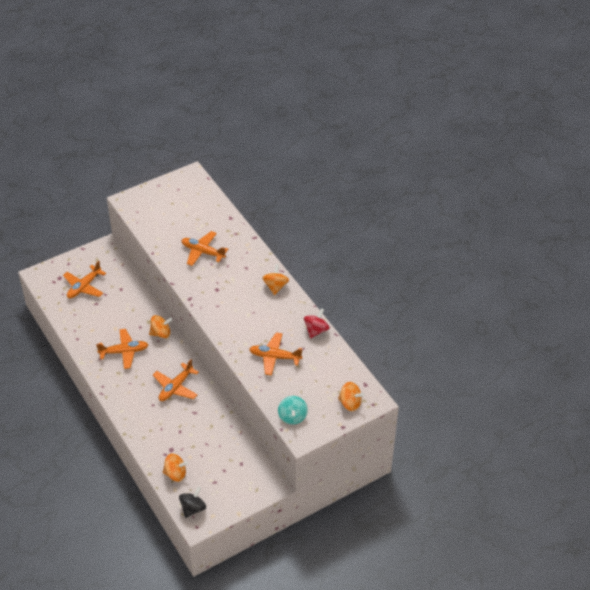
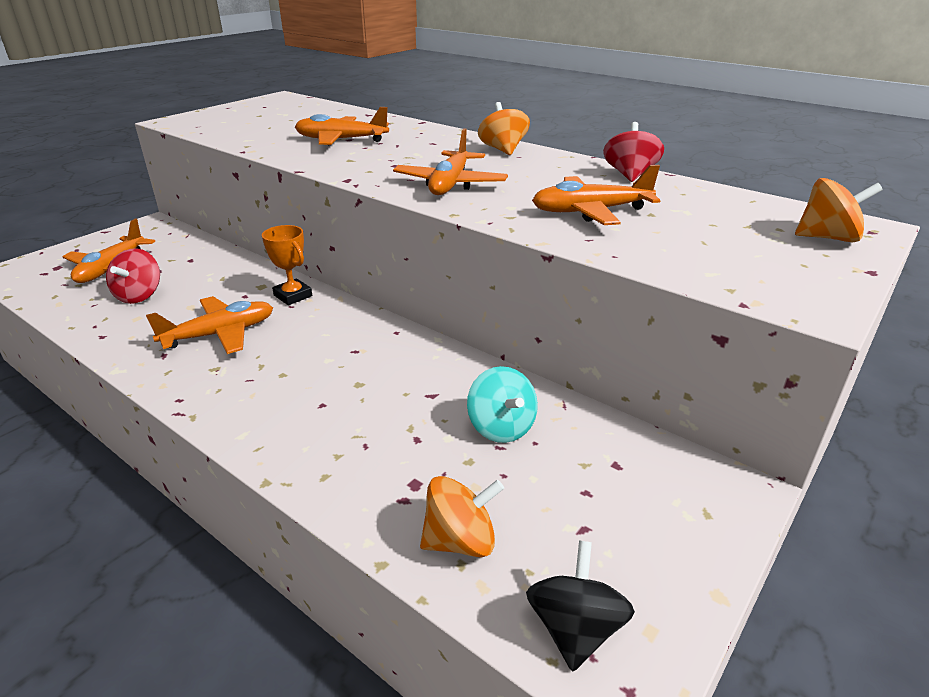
camera: 20 degrees left, 15 degrees down
(94, 313) = (139, 295): none -> red spinning top
(161, 333) = (293, 296): orange spinning top -> orange trophy
(175, 387) = (363, 363): orange plane -> orange plane (450, 184)
(292, 417) = (740, 279): turquoise spinning top -> turquoise spinning top (501, 427)

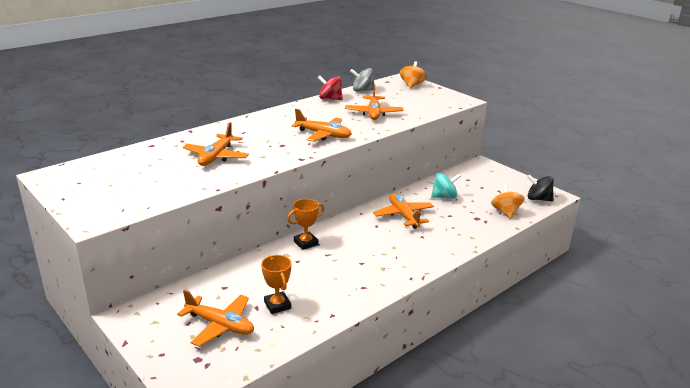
camera: 80 degrees left, 5 degrees down
(139, 295) = (277, 305): red spinning top -> orange trophy
(220, 334) = (345, 268): orange plane -> orange plane (403, 216)
(503, 150) = (272, 117): orange spinning top -> none
(714, 194) = (362, 90): none -> grey spinning top

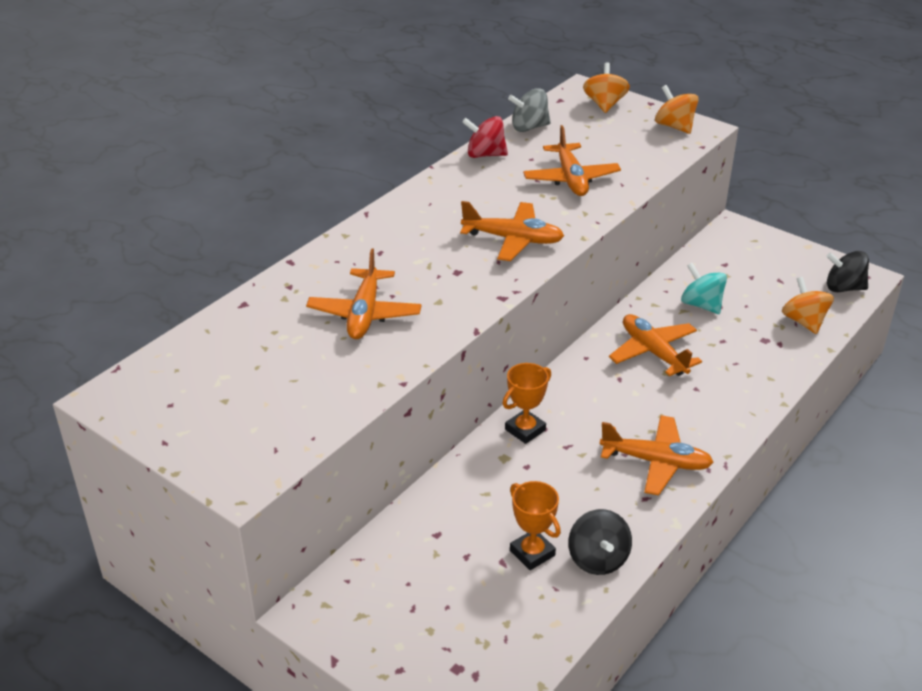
camera: 10 degrees left, 10 degrees up
(220, 325) = (463, 604): orange plane -> orange plane (656, 462)
(317, 314) = (598, 559): none -> black spinning top
(444, 197) = (701, 305): turquoise spinning top -> turquoise spinning top turned 105 degrees counterclockwise
(448, 98) = (674, 126): none -> orange spinning top

